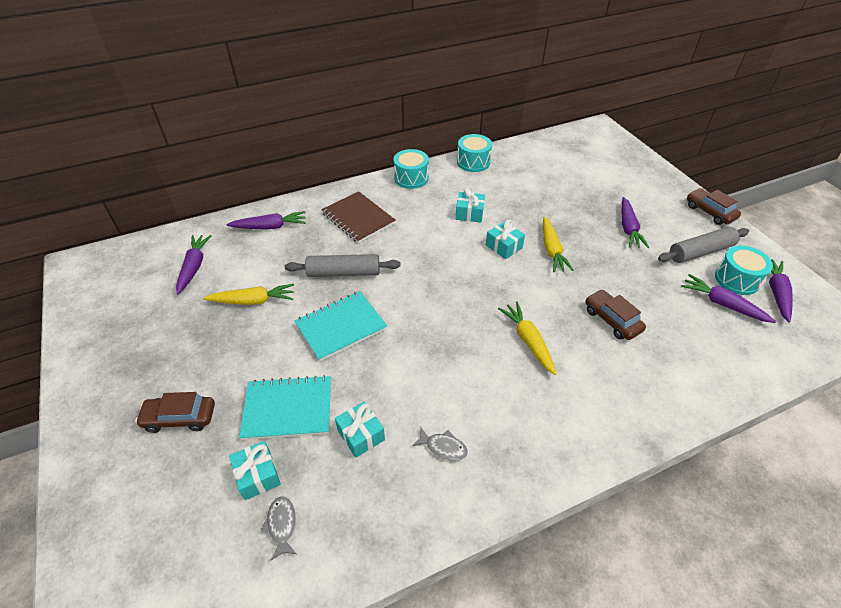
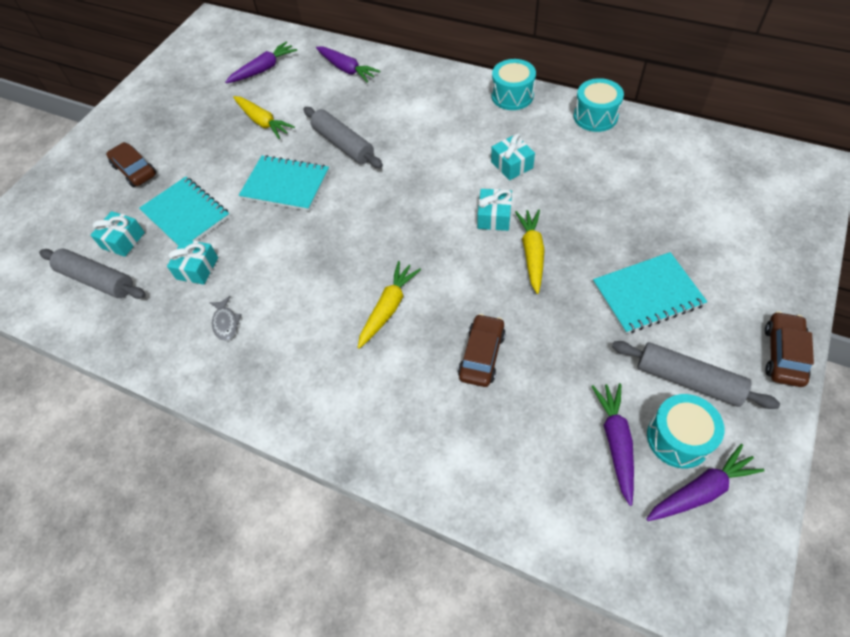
camera: 55 degrees right, 10 degrees up
(282, 525) = (97, 280): grey fish -> grey rolling pin
(358, 218) = (416, 105): brown notebook -> none
(551, 250) = (532, 253): yellow carrot -> yellow carrot turned 135 degrees clockwise
(628, 228) = (647, 294): purple carrot -> turquoise notebook

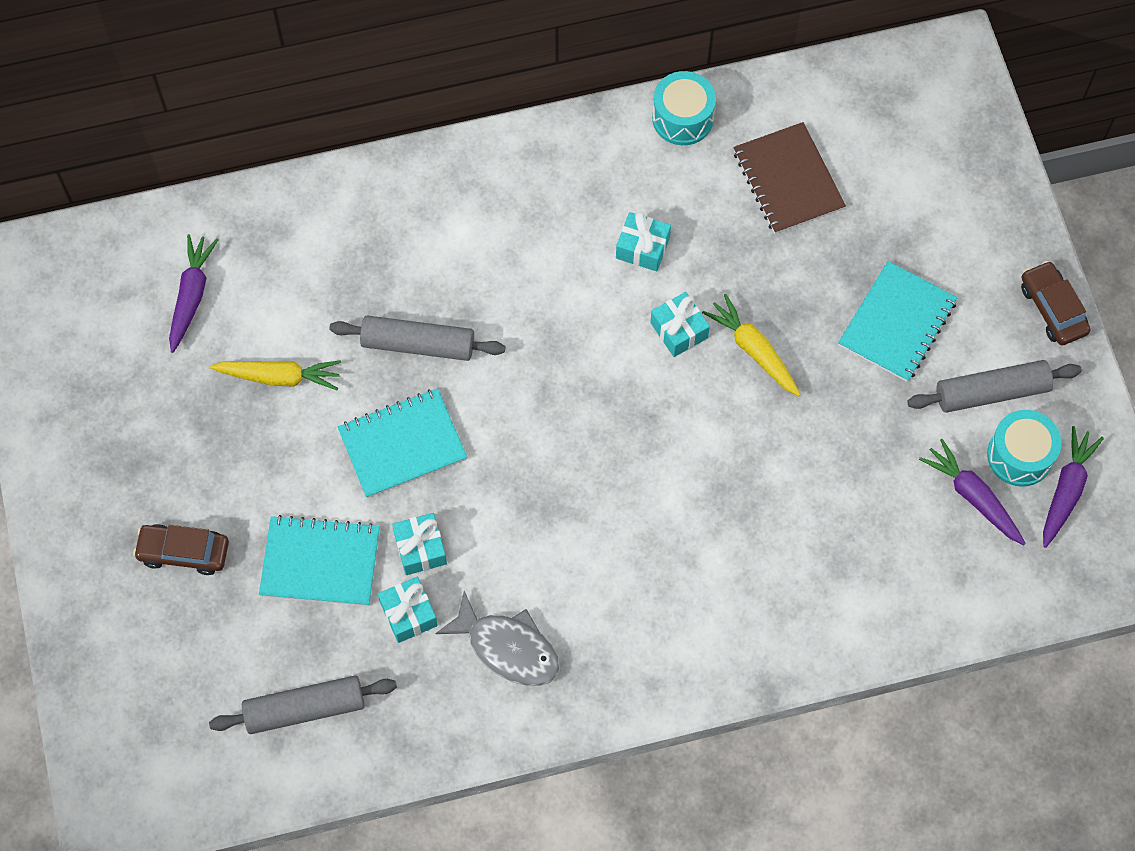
camera: 45 degrees left, 10 degrees up
(123, 240) = (279, 645): turquoise gift -> turquoise gift (420, 548)
(226, 323) = (508, 648): grey fish -> grey fish, size x1.86
(347, 69) = (310, 227): purple carrot -> none
(388, 308) = (662, 512): yellow carrot -> none
(481, 355) = (795, 497): brown car -> none
(512, 96) = (562, 144): turquoise drum -> none
(637, 177) = (788, 180): none -> brown notebook

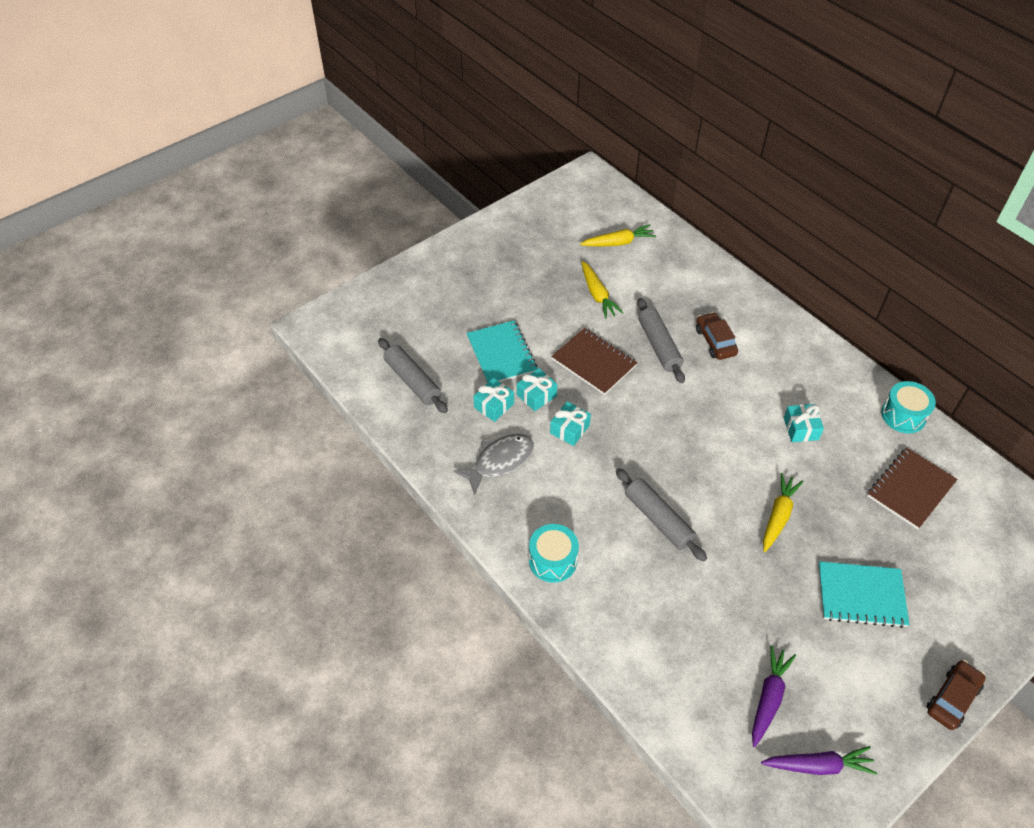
camera: 65 degrees right, 15 degrees down
(184, 552) = (473, 296): brown car -> brown car (715, 341)
(191, 295) = (618, 242): purple carrot -> yellow carrot
(402, 444) = (594, 362): turquoise notebook -> brown notebook
(508, 648) = (500, 461): grey fish -> grey fish turned 135 degrees counterclockwise
(679, 330) = (761, 469): turquoise gift -> turquoise gift (569, 429)
(991, 392) = (856, 680): grey rolling pin -> grey rolling pin (658, 519)
(1019, 455) = (822, 719): turquoise drum -> turquoise drum (552, 560)

